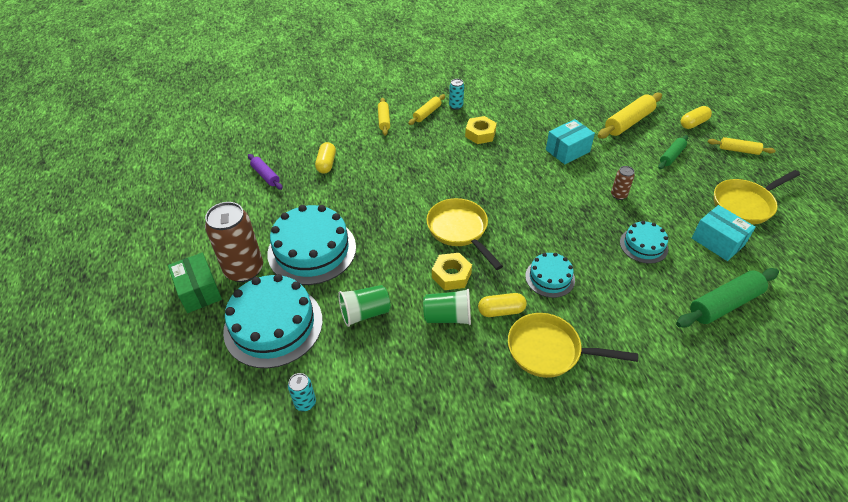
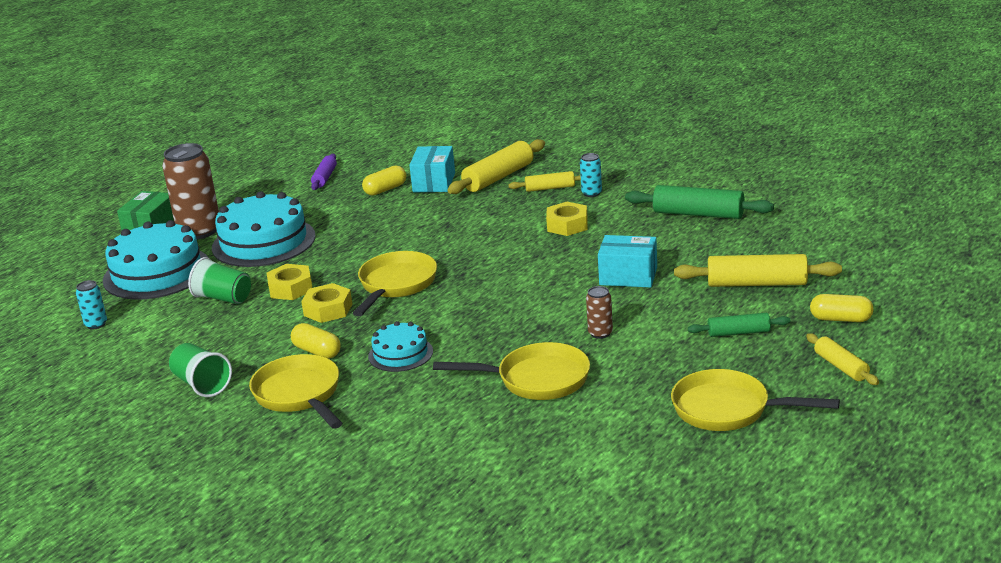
camera: 50 degrees right, 20 degrees down
(384, 120) = (498, 177): yellow rolling pin -> yellow rolling pin, size x1.70
(398, 275) = (290, 288): none -> yellow nut
(448, 317) = (272, 332): green cup -> green cup (202, 384)
(643, 245) = (536, 379): turquoise cake -> yellow pan
(717, 242) = (620, 418): turquoise box -> turquoise box (434, 182)
(724, 304) = (514, 459): green rolling pin -> green rolling pin (698, 214)

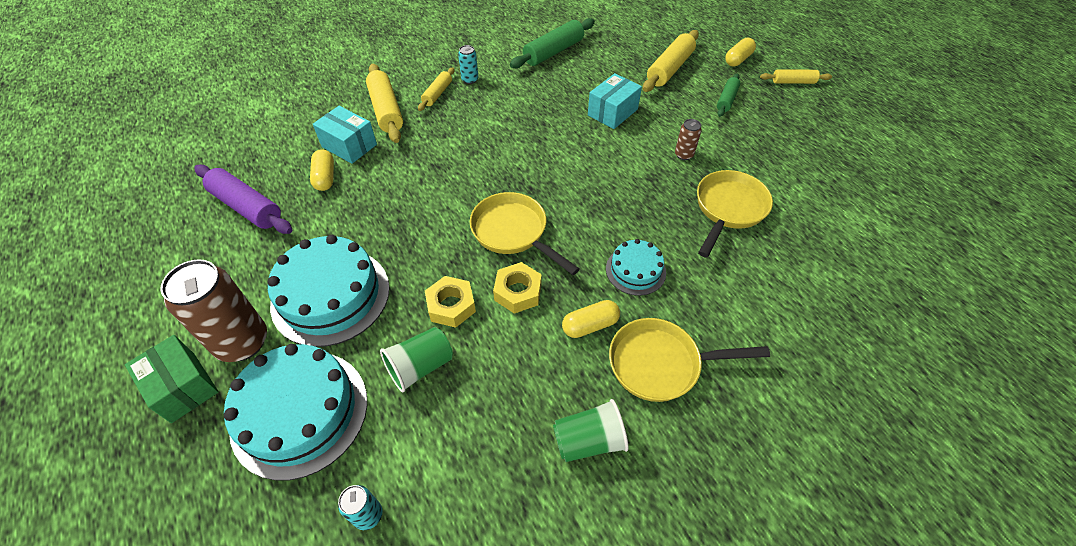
camera: 65 degrees left, 25 degrees up
(324, 178) = (247, 207): purple rolling pin -> purple rolling pin, size x1.70
(567, 225) = (507, 109): yellow nut -> none
(728, 409) = (819, 141): yellow pan -> none

